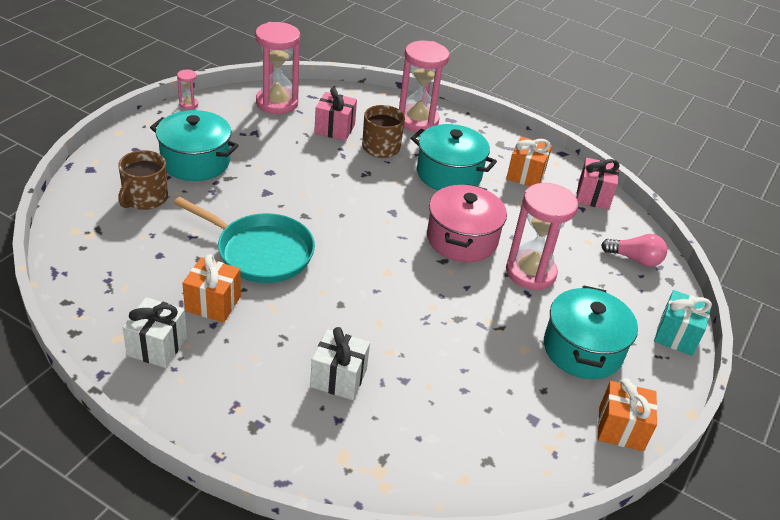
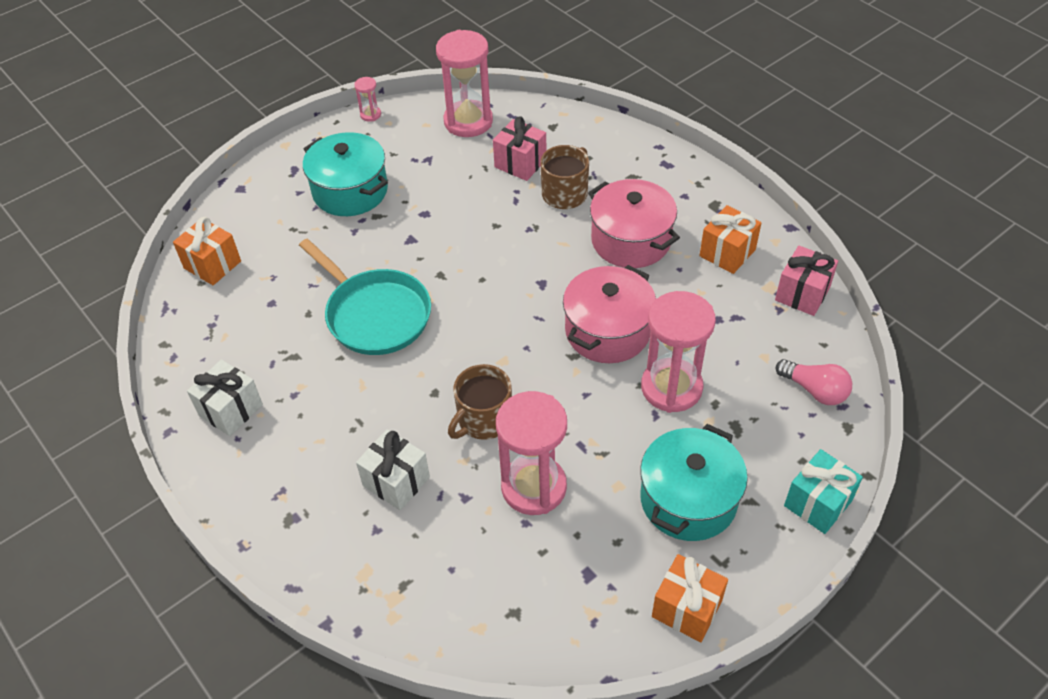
camera: 25 degrees right, 10 degrees up
(145, 198) = (281, 231): brown mug -> brown mug (483, 419)
(213, 303) = (303, 369): orange gift -> orange gift (212, 265)
(417, 120) = (624, 161): pink hourglass -> pink hourglass (534, 487)
(449, 174) = (631, 240): turquoise pot -> pink pot

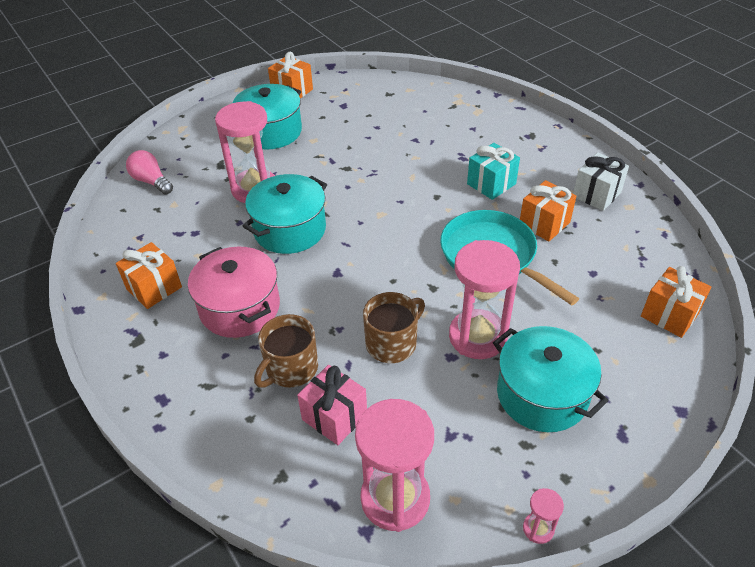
camera: 175 degrees left, 5 degrees down
(308, 361) = (544, 224): none -> orange gift
(396, 481) = (462, 149): white gift -> none
(483, 419) = (399, 178): brown mug -> brown mug (392, 343)
(534, 487) = (369, 142): pink hourglass -> pink hourglass (477, 337)
(607, 331) = (290, 230): pink pot -> turquoise pot
(802, 294) = (112, 247): pink gift -> none
(818, 503) = (191, 126): turquoise gift -> turquoise gift (491, 184)

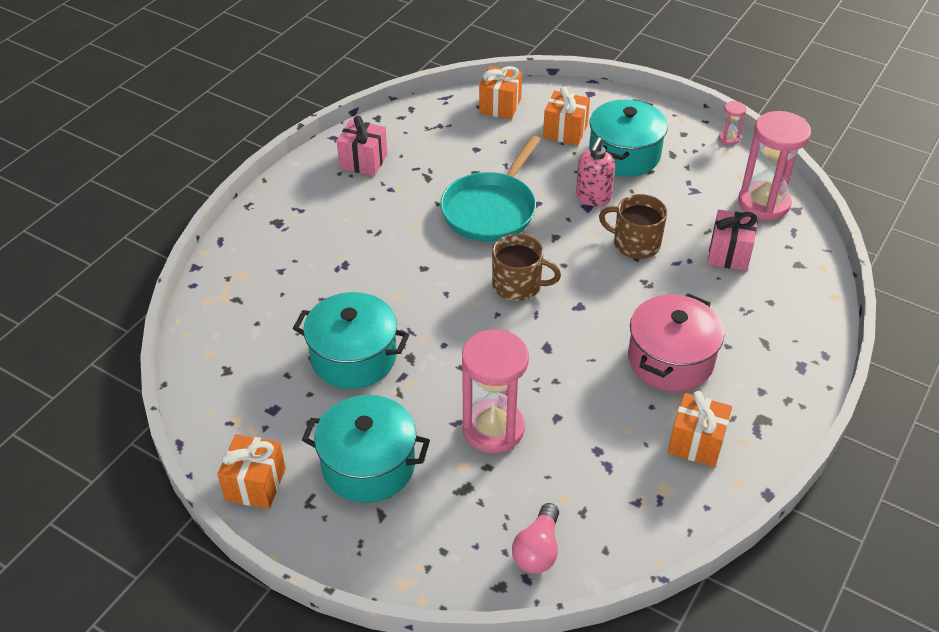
camera: 115 degrees left, 0 degrees up
(290, 230) = (542, 366): turquoise pot -> turquoise pot (353, 357)
(290, 369) = (707, 296): brown mug -> brown mug (518, 285)
(477, 337) = (593, 197): pink hourglass -> pink soap dispenser
(491, 184) = (382, 233): turquoise gift -> none
(544, 224) = (426, 186): orange gift -> orange gift (565, 131)
(596, 194) = (363, 161): white gift -> pink gift

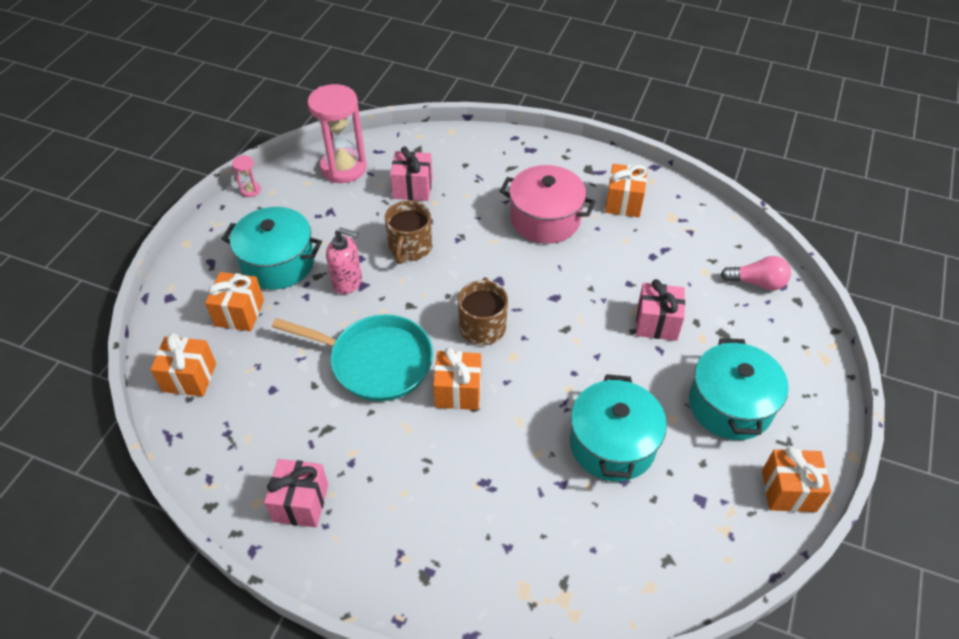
camera: 100 degrees left, 5 degrees up
(443, 259) = (458, 391): none -> orange gift
(493, 429) = (656, 323): pink hourglass -> pink gift

